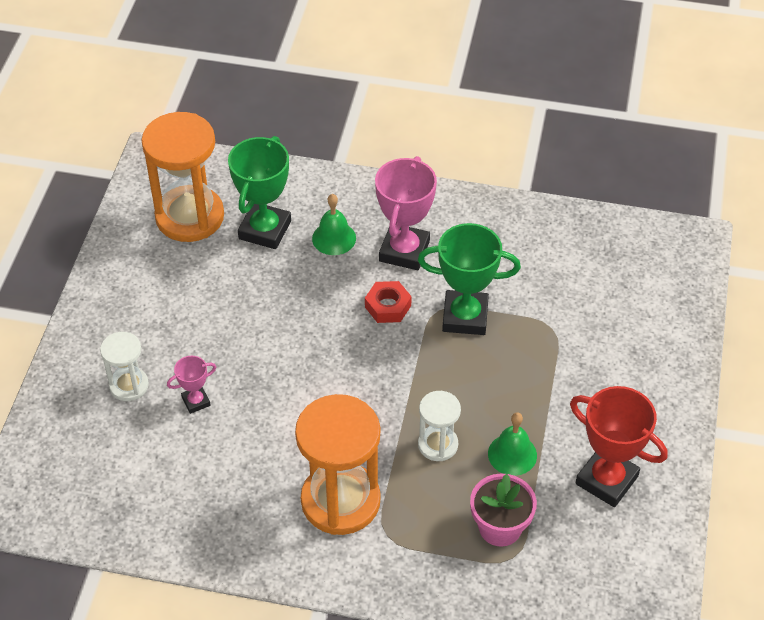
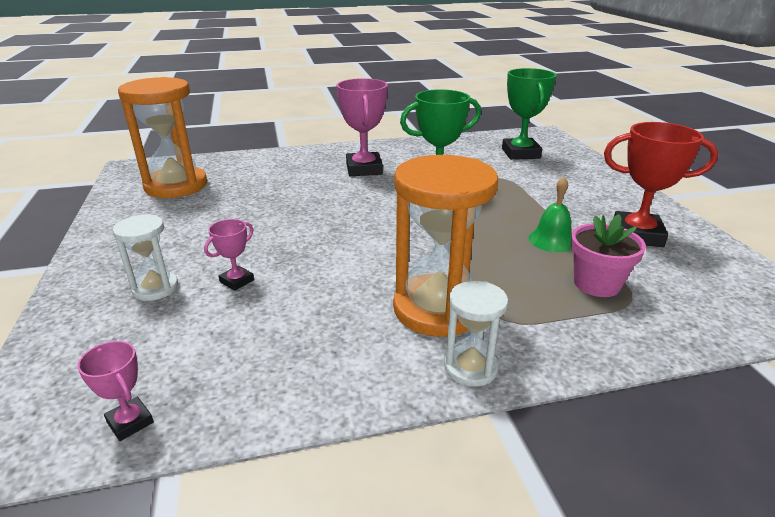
camera: 25 degrees left, 20 degrees down
(81, 520) = (130, 422): none -> pink trophy
(265, 230) = (246, 180): green trophy -> green trophy (520, 153)
(334, 238) = (305, 173): green bell -> none
(388, 306) = (374, 193): red nut -> none
(438, 444) = (487, 250): white hourglass -> white hourglass (470, 367)

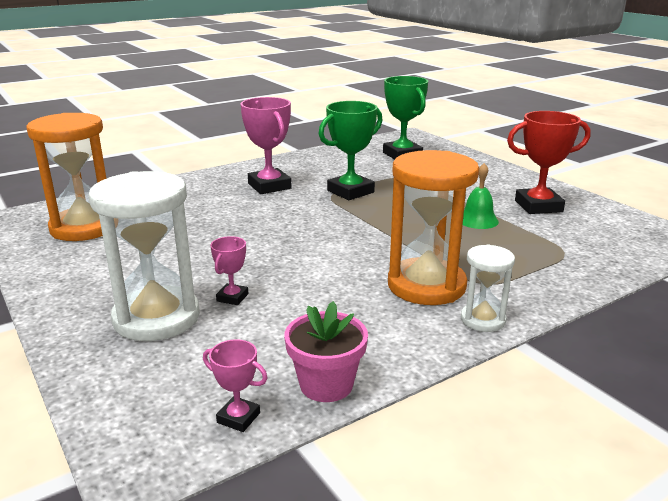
camera: 20 degrees left, 5 degrees down
(155, 288) = (156, 318): white hourglass -> white hourglass, size x1.92
(596, 284) = (532, 246): pink flower pot -> pink flower pot (326, 384)

